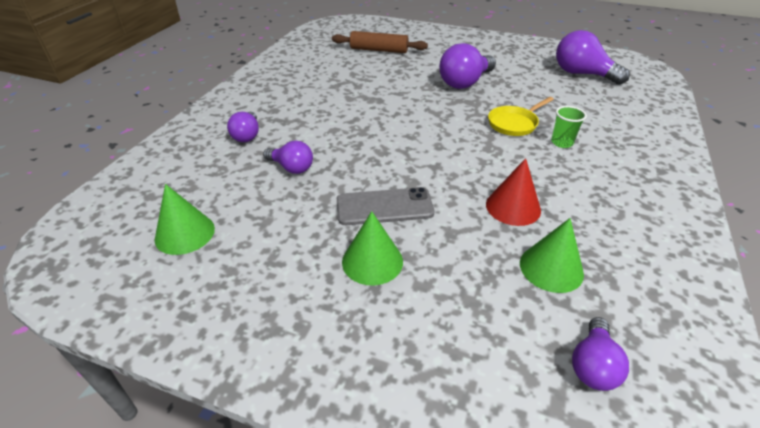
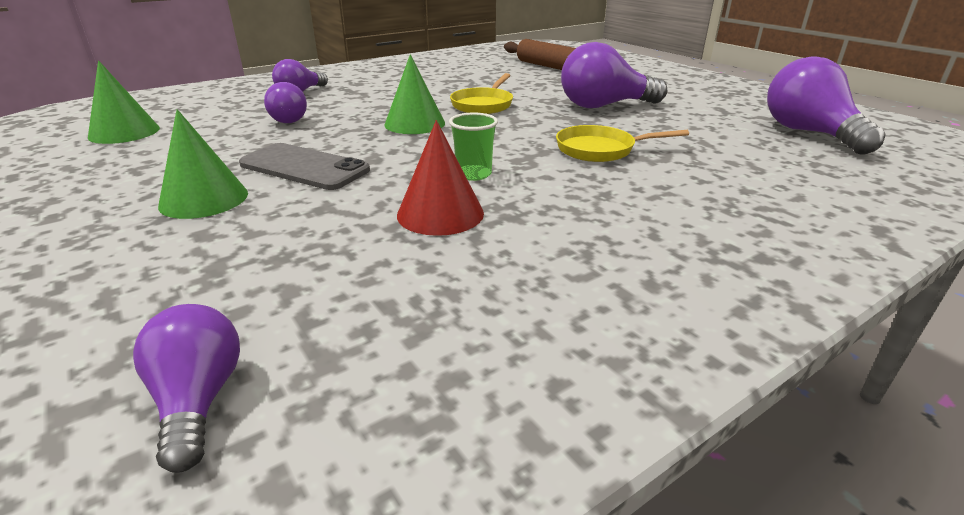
camera: 35 degrees right, 10 degrees down
(397, 105) = (483, 105): none -> yellow pan
(551, 268) = (365, 283): green cone -> green cone (414, 124)
(562, 142) = (636, 182): green cup -> green cup (473, 174)
(593, 365) = (198, 400): purple light bulb -> purple light bulb turned 105 degrees clockwise

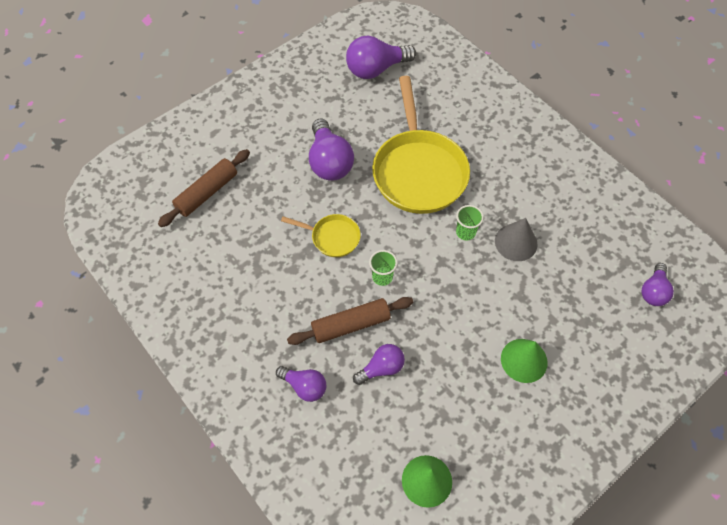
camera: 95 degrees left, 30 degrees up
(198, 400) = (653, 291): purple light bulb -> purple light bulb turned 45 degrees counterclockwise
(304, 167) = (471, 323): grey phone -> none
(357, 109) = (351, 324): none -> brown rolling pin
(414, 124) = (382, 277): green cone -> green cup
(440, 214) = (516, 242): red cone -> grey cone
(600, 150) = (418, 171): yellow pan -> yellow pan, size x2.09

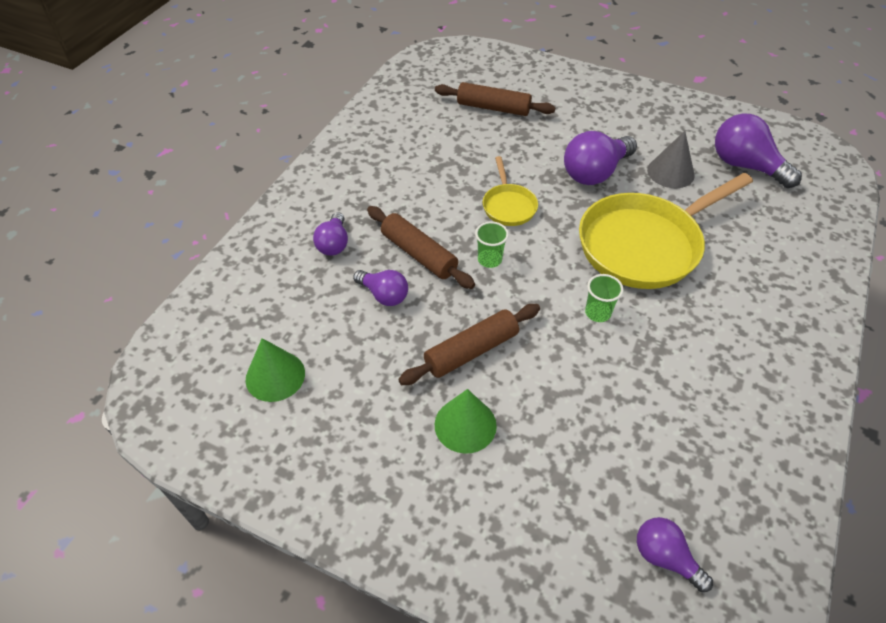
camera: 65 degrees right, 10 degrees down
(463, 329) = (471, 351): none -> brown rolling pin
(516, 242) = (621, 367): grey cone -> grey cone (670, 172)
(653, 291) = (665, 557): purple light bulb -> purple light bulb turned 45 degrees clockwise

